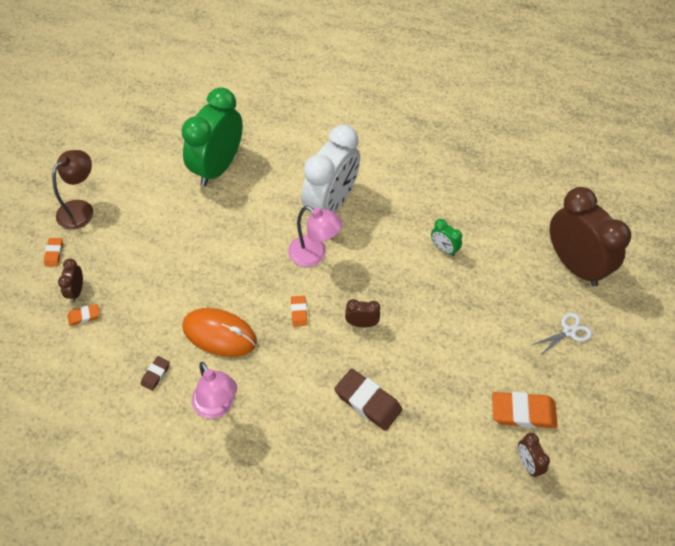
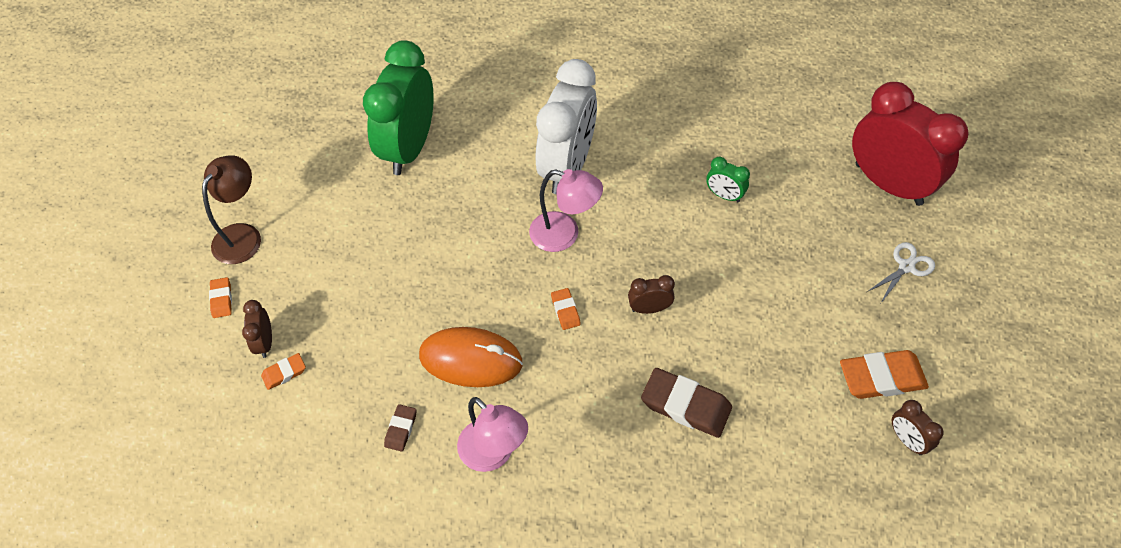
camera: 10 degrees left, 0 degrees up
(575, 264) = (888, 184): brown clock -> red clock

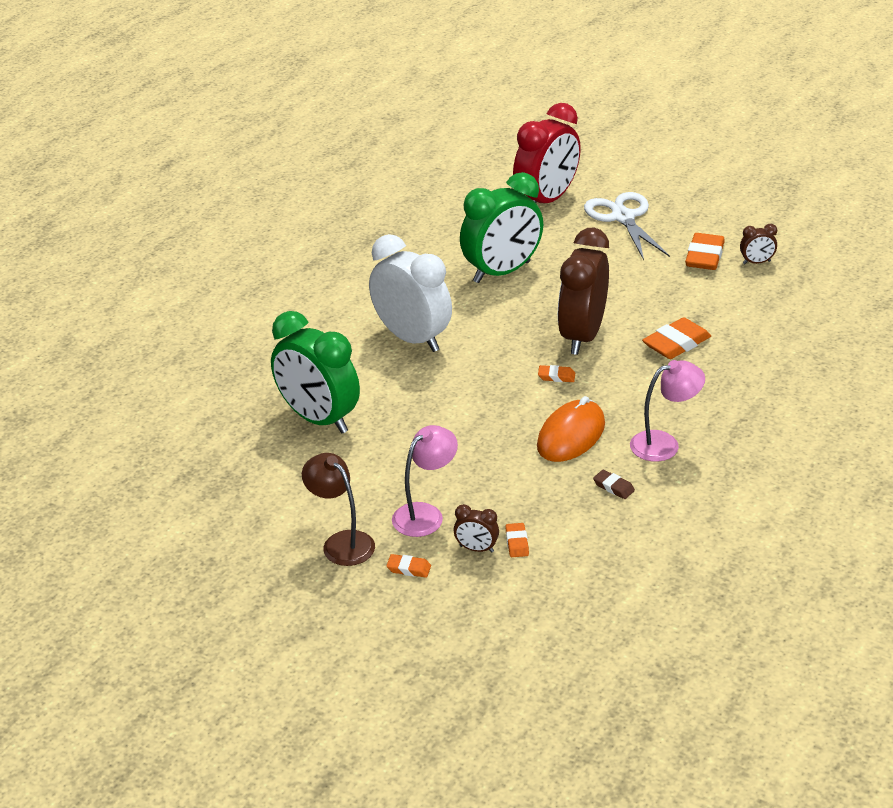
camera: 65 degrees left, 20 degrees down
(564, 235) = (482, 358): pink lamp -> pink lamp (425, 514)
(649, 308) = (582, 336): brown clock -> brown clock, size x2.38
(685, 405) = (676, 343): brown eraser -> orange eraser
(724, 195) = (502, 272): green clock -> green clock, size x2.38
(888, 184) = (546, 200): red clock -> red clock turned 150 degrees clockwise
(906, 266) = (622, 217): white scissors -> white scissors, size x1.93

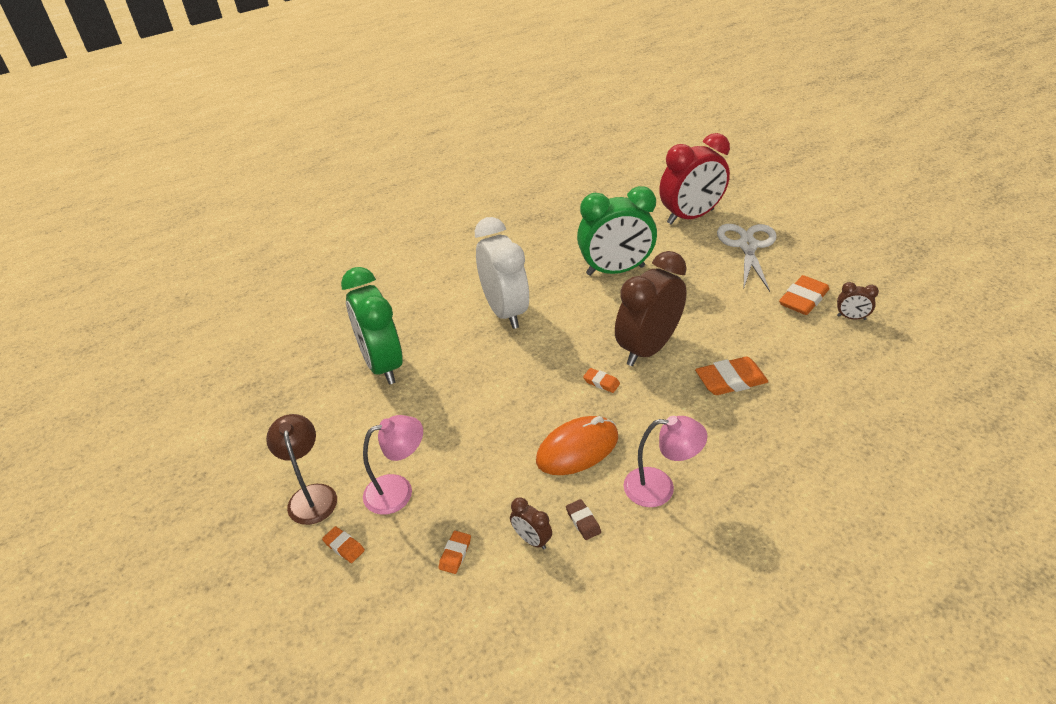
camera: 25 degrees right, 5 degrees up
(476, 549) = (415, 547): brown clock -> brown clock (531, 540)

